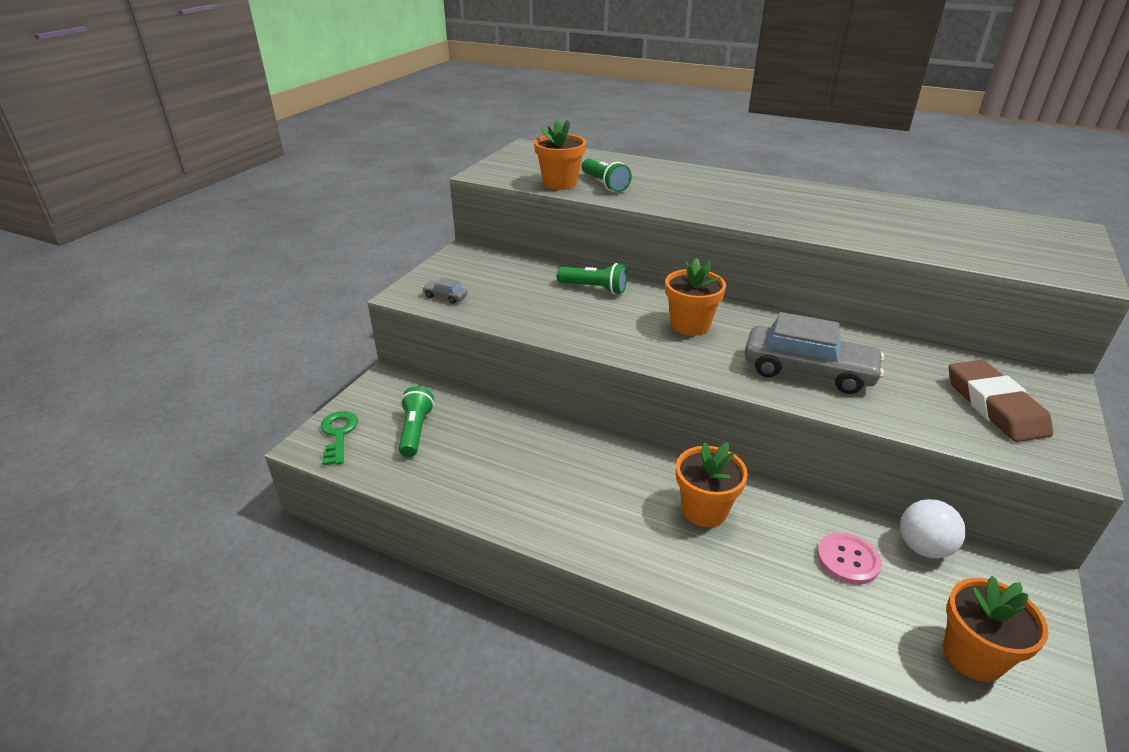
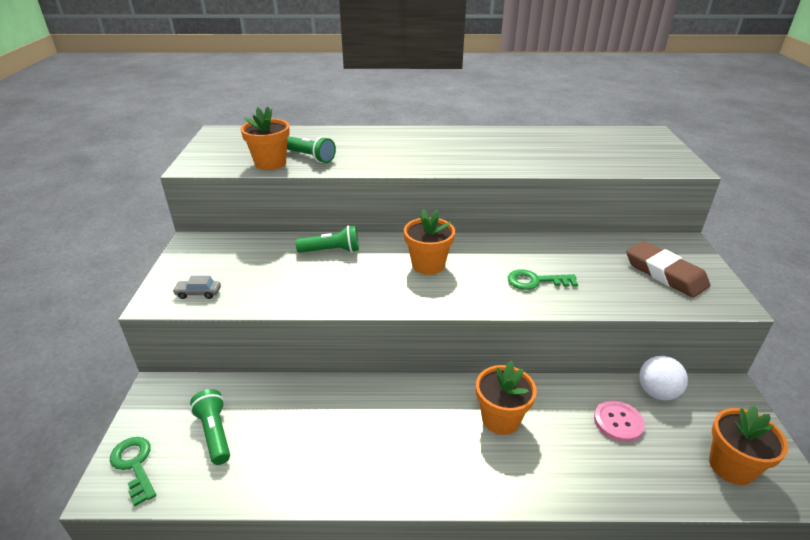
camera: 25 degrees left, 0 degrees up
(808, 371) = (535, 281): grey car -> green key

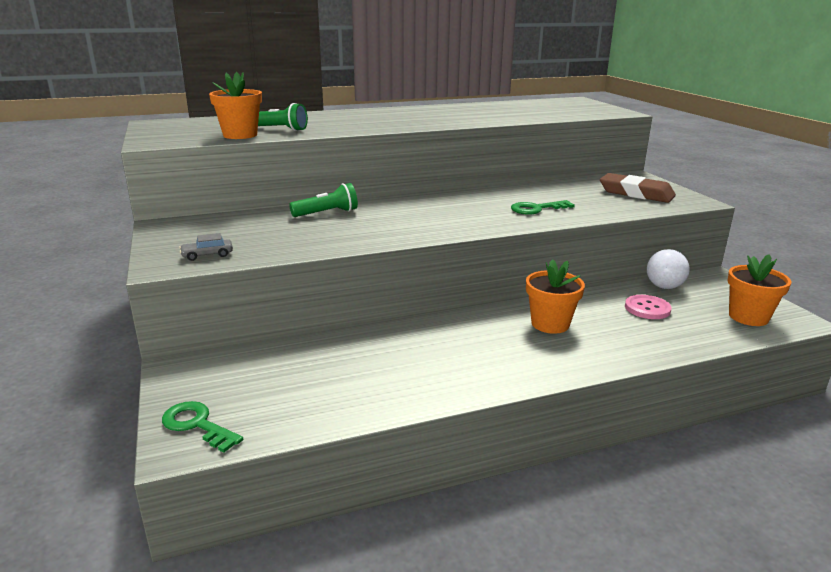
camera: 20 degrees left, 10 degrees down
(215, 433) = (273, 385): green flashlight -> none
(428, 265) = (431, 211): orange flower pot -> none

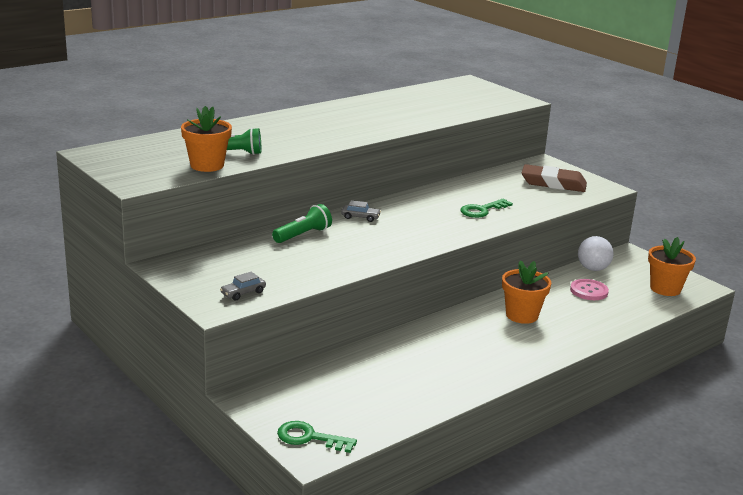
camera: 20 degrees left, 0 degrees up
(400, 204) = (360, 217): none -> grey car

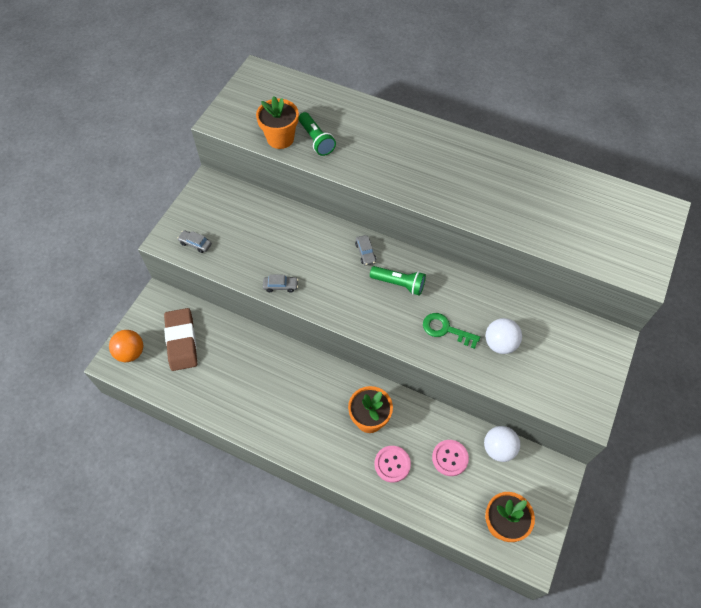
camera: 65 degrees right, 35 degrees up
(303, 235) = (307, 233): green flashlight -> green flashlight (399, 284)
(309, 438) = (130, 352): green key -> orange ball
(356, 264) = (280, 286): none -> grey car
(515, 196) = (500, 343): none -> white ball
(553, 183) = (560, 364): brown eraser -> brown eraser (181, 341)
(578, 318) = (392, 464): none -> pink button

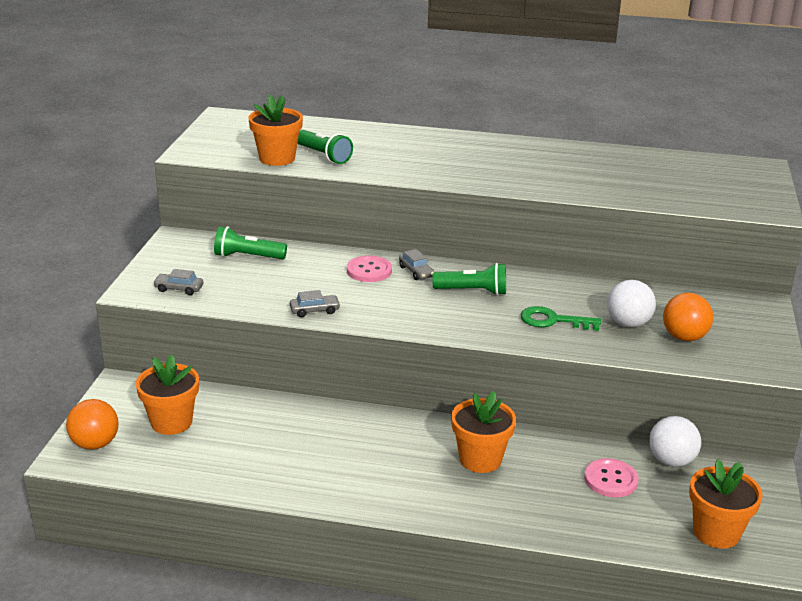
camera: 15 degrees left, 30 degrees down
(181, 341) = (171, 422): brown eraser -> orange flower pot
(251, 214) = (247, 257): none -> green flashlight
(392, 464) = (533, 498): pink button -> pink button (369, 270)
(535, 368) = (684, 337): none -> orange ball

